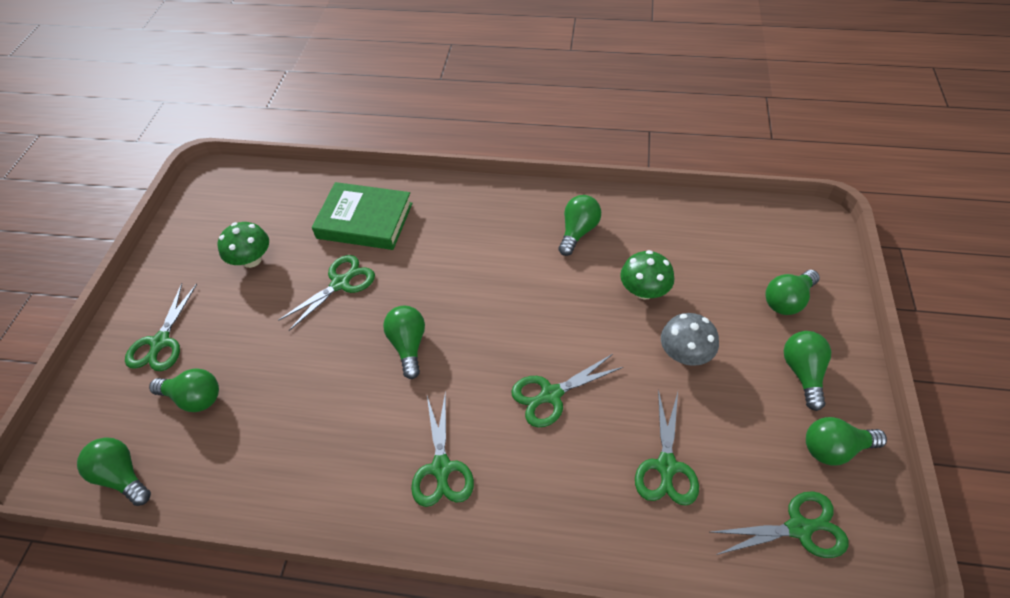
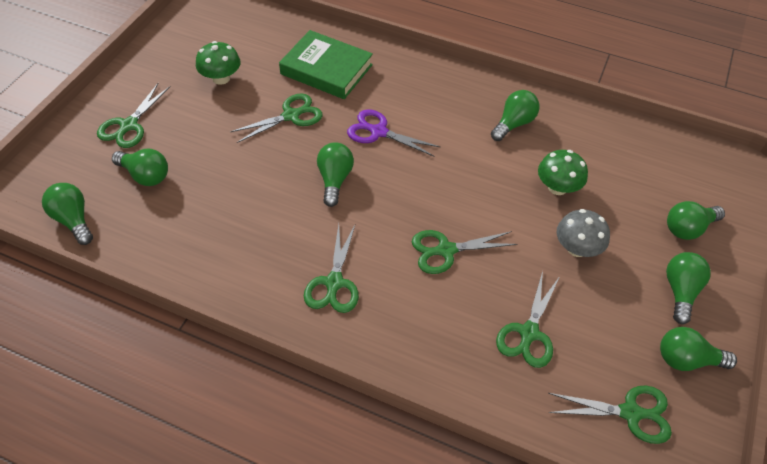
camera: 10 degrees right, 0 degrees up
(440, 277) = (378, 132): none -> purple scissors

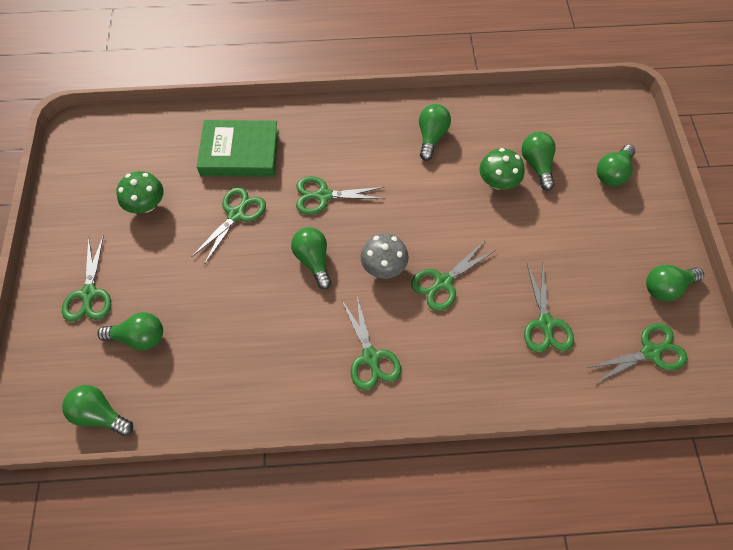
camera: 25 degrees left, 10 degrees up
(378, 132) = (323, 196): purple scissors -> green scissors
(577, 248) = (541, 231): grey mushroom -> grey mushroom (383, 266)
(680, 291) = (634, 231): green light bulb -> green light bulb (537, 165)

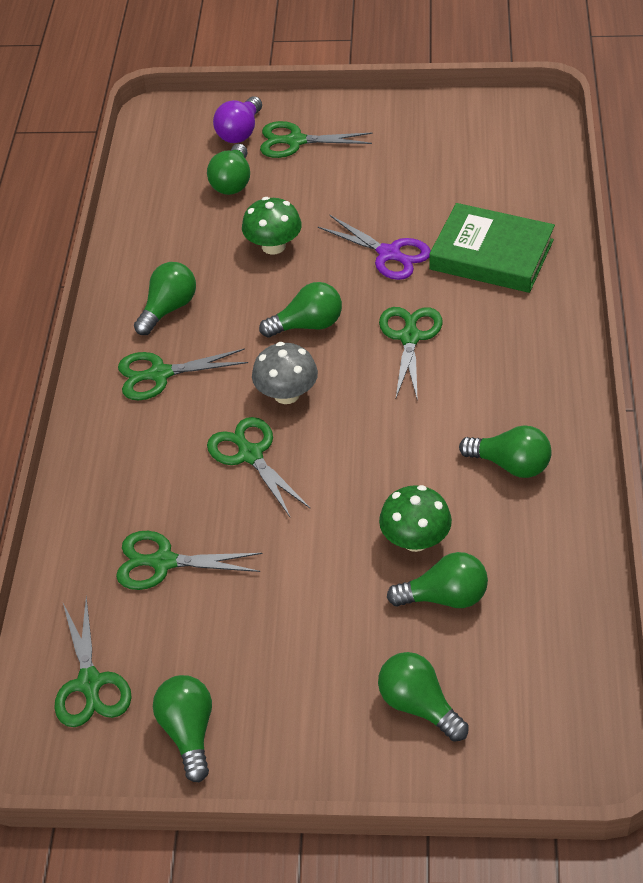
camera: 100 degrees right, 15 degrees down
(68, 341) = (240, 132): none -> purple light bulb
(100, 414) = (150, 161): green light bulb -> green light bulb (168, 309)
(146, 204) = (413, 176): green mushroom -> green mushroom (273, 246)
(236, 214) = (389, 254): green scissors -> purple scissors
(240, 153) = (491, 255): green book -> green book turned 75 degrees counterclockwise

